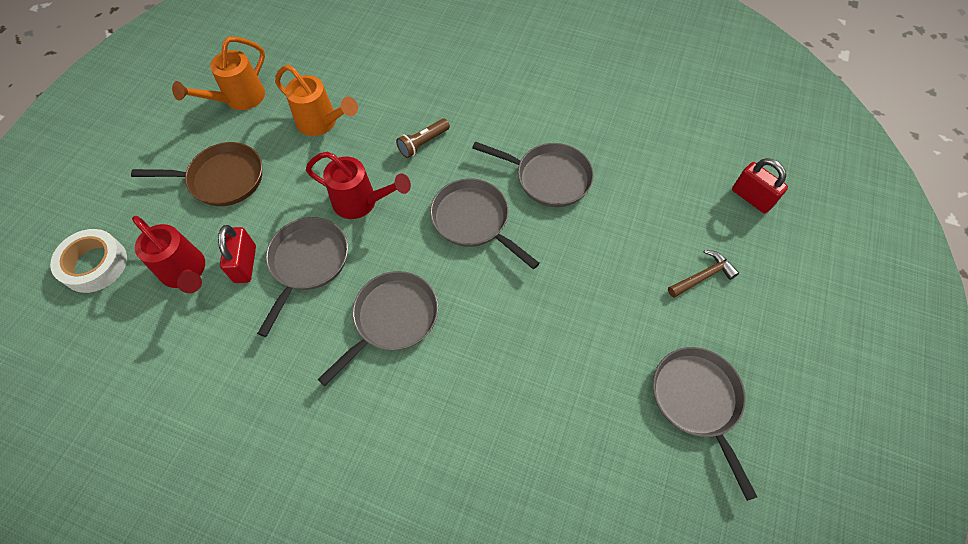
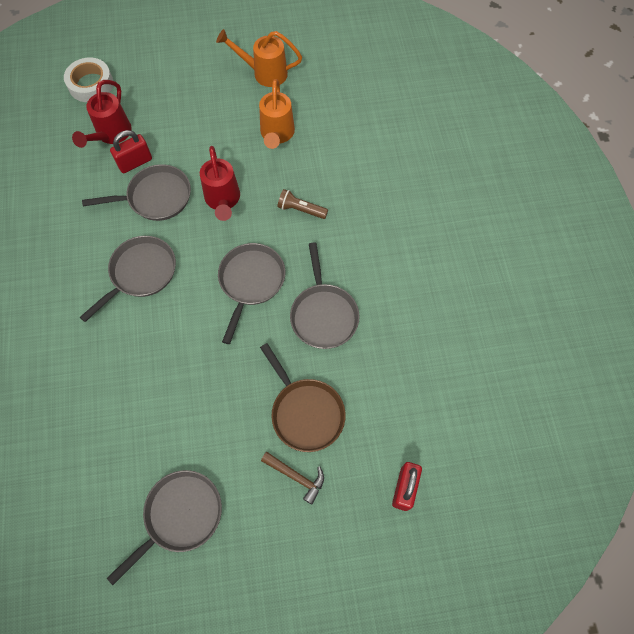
camera: 60 degrees right, 5 degrees up
(222, 179) = (192, 107): brown pan -> brown pan (305, 412)
(392, 319) = (140, 273): grey pan -> grey pan turned 60 degrees counterclockwise

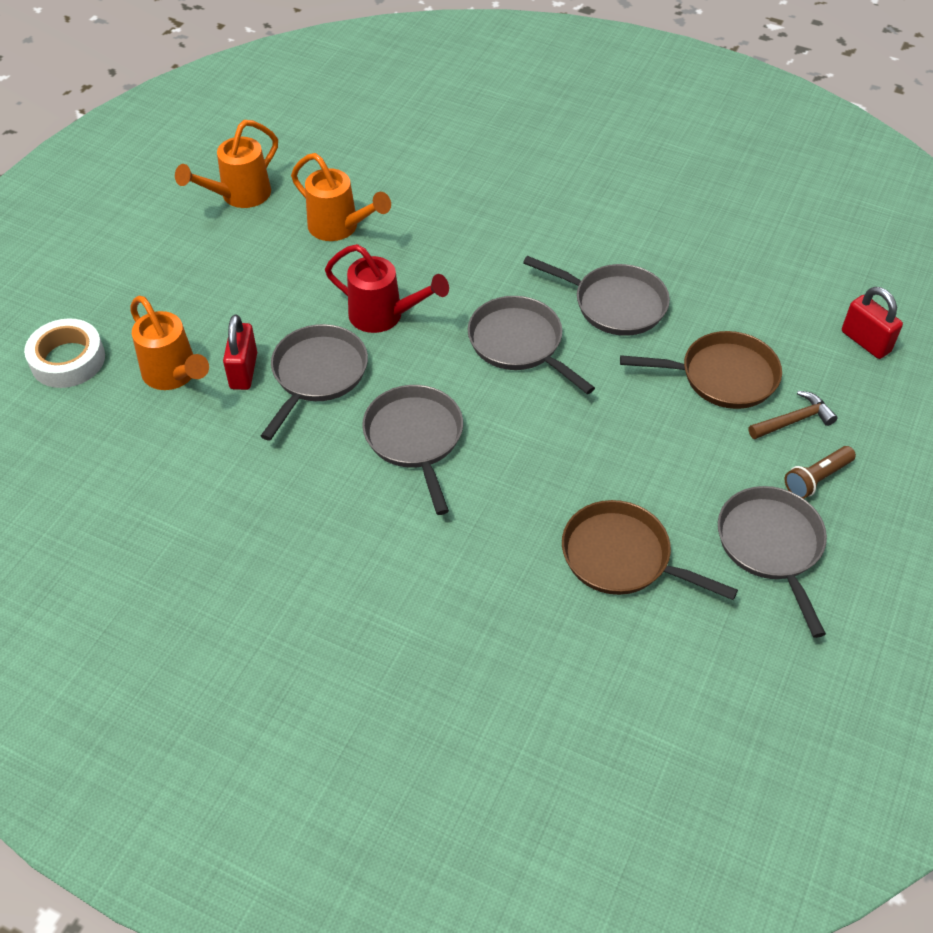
camera: 55 degrees left, 15 degrees down
(111, 135) = (174, 376): red watering can -> orange watering can
(120, 432) = (622, 557): none -> brown pan
(301, 209) = (462, 257): brown flashlight -> brown flashlight (816, 478)

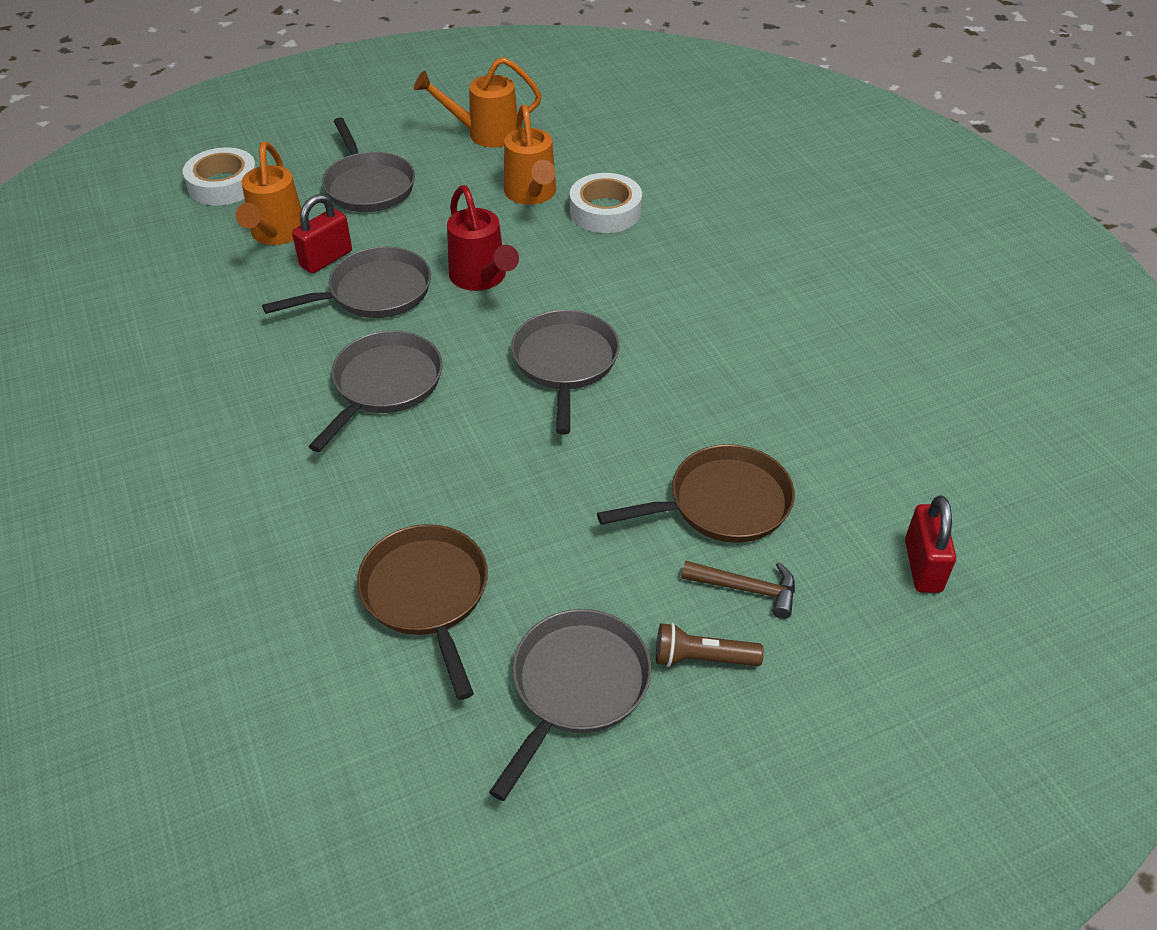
camera: 40 degrees right, 5 degrees down
(410, 211) = (605, 211): none -> white tape
(614, 304) = (694, 380): grey pan -> grey pan (368, 186)
(722, 376) = (722, 503): brown pan -> brown pan turned 60 degrees counterclockwise

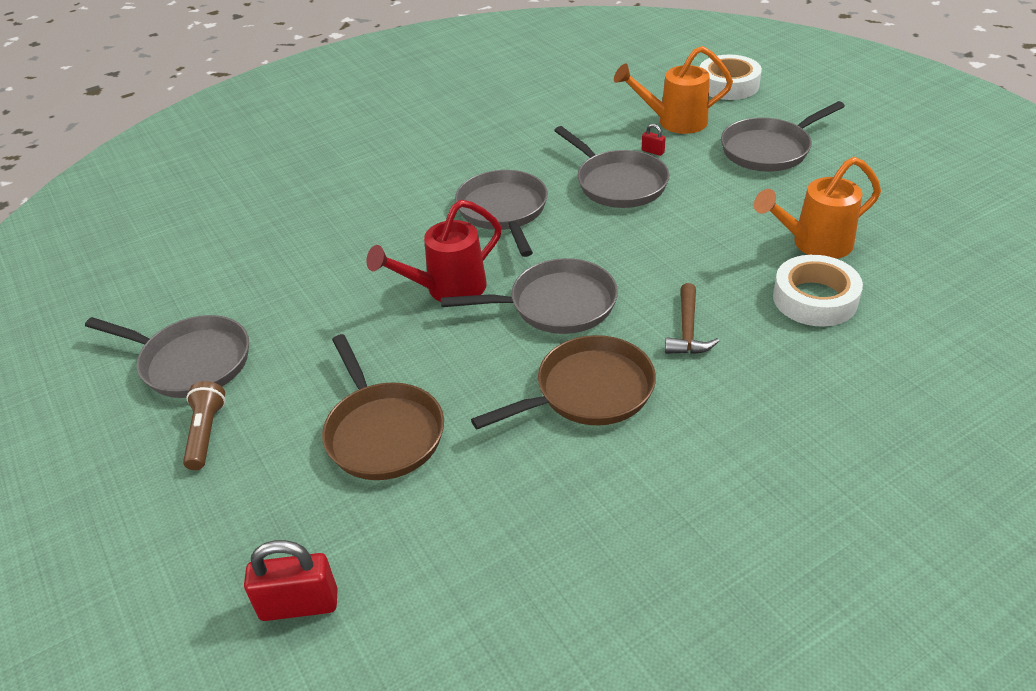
camera: 85 degrees right, 5 degrees down
(326, 259) = (653, 151): red padlock -> red padlock, size x0.47
(384, 385) = (503, 211): grey pan -> grey pan turned 120 degrees counterclockwise
(427, 595) = (285, 273): brown pan -> brown pan (588, 391)
(481, 279) = (661, 236): red watering can -> red watering can (447, 290)
(484, 134) = (904, 197): orange watering can -> none
(747, 589) = (278, 458): brown hammer -> brown hammer (687, 330)

